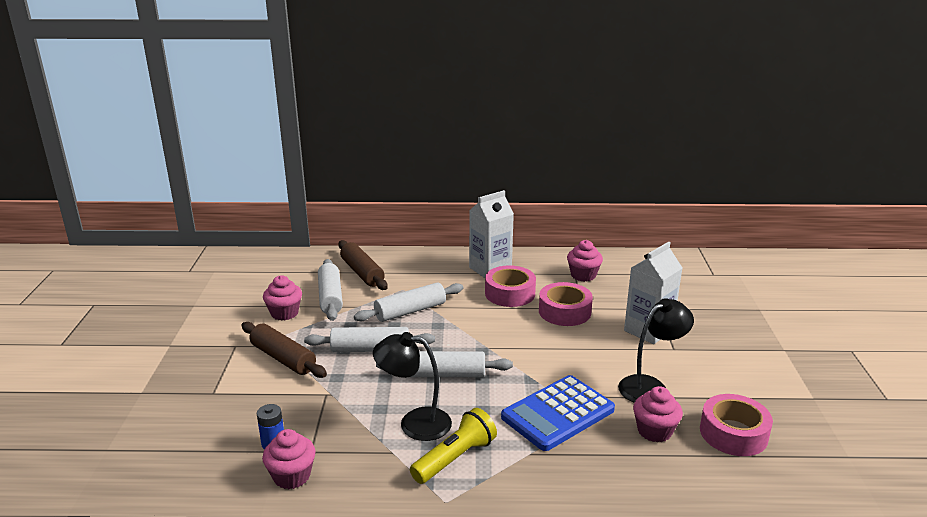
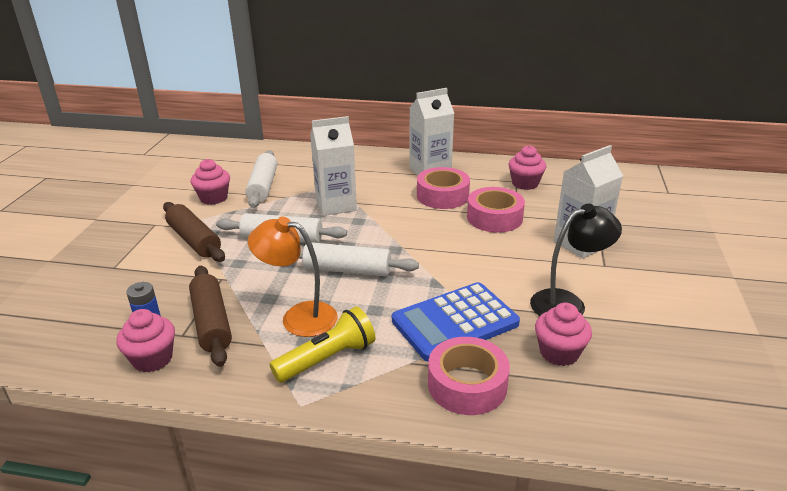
camera: 10 degrees right, 5 degrees up
(362, 273) = (302, 166): brown rolling pin -> brown rolling pin (211, 323)
(410, 311) = (336, 205): white rolling pin -> white carton
(414, 423) = (299, 316): black lamp -> orange lamp
(733, 433) = (652, 365): pink tape -> pink tape (467, 385)

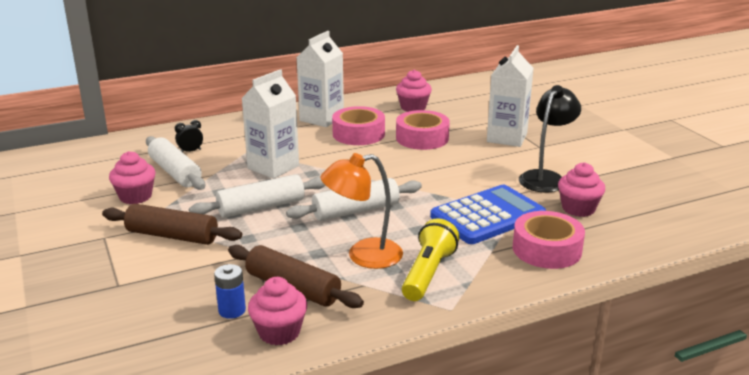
camera: 35 degrees left, 5 degrees down
(296, 171) = (190, 151): none -> black clock
(455, 322) = (487, 216): blue calculator -> blue calculator turned 150 degrees counterclockwise

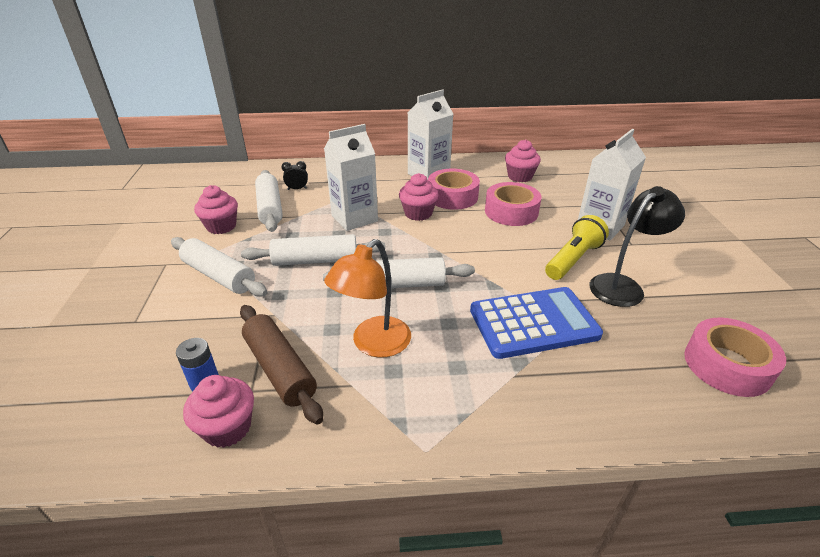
camera: 20 degrees right, 10 degrees up
(172, 236) = (219, 276): brown rolling pin -> white rolling pin
(363, 256) = (374, 344): orange lamp -> orange lamp turned 60 degrees counterclockwise
(428, 273) = (427, 388): yellow flashlight -> yellow flashlight (573, 259)
(546, 249) = (582, 389): pink tape -> pink tape (727, 365)
(578, 209) = (645, 338): pink cupcake -> pink cupcake (418, 213)

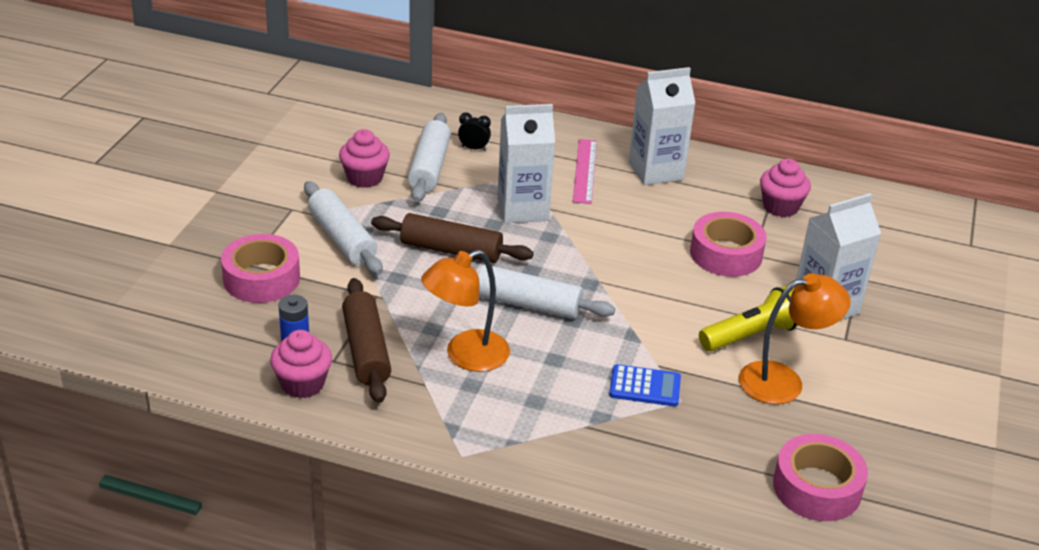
camera: 20 degrees right, 0 degrees up
(315, 260) = (451, 250): white rolling pin -> brown rolling pin
(382, 185) = (585, 171): none -> pink ruler
(418, 213) = (604, 224): pink cupcake -> none
(452, 196) = (665, 212): pink tape -> pink tape (261, 278)
(533, 323) = (645, 386): blue calculator -> blue calculator, size x0.53
(623, 286) = (783, 381): black lamp -> orange lamp

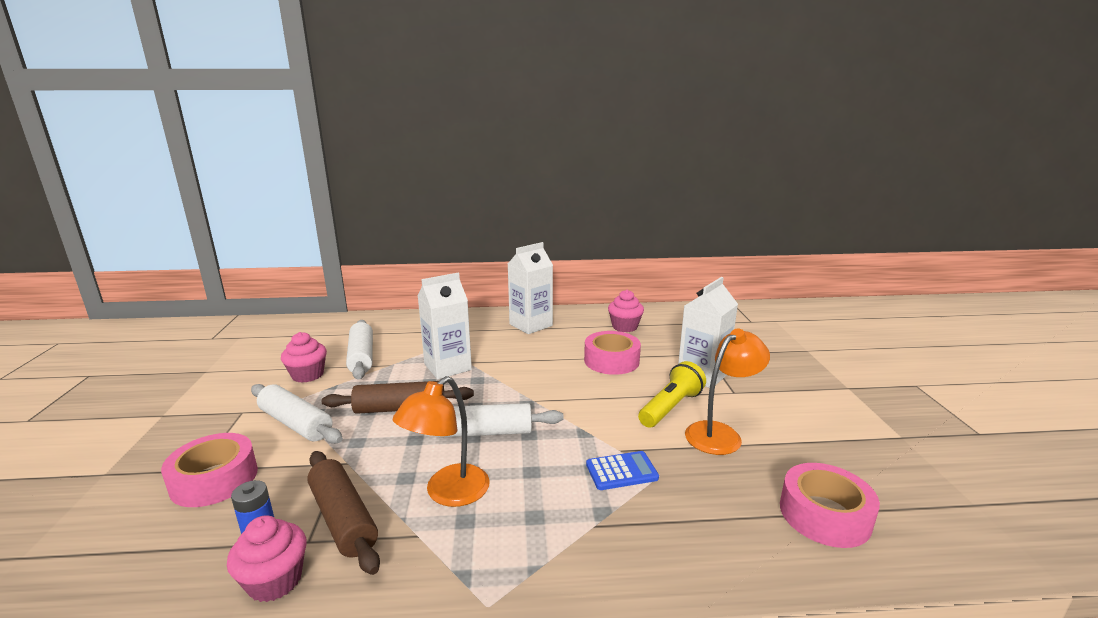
camera: 20 degrees left, 15 degrees down
(474, 148) = (393, 338): black clock -> none
(585, 171) = (482, 335): pink ruler -> none

